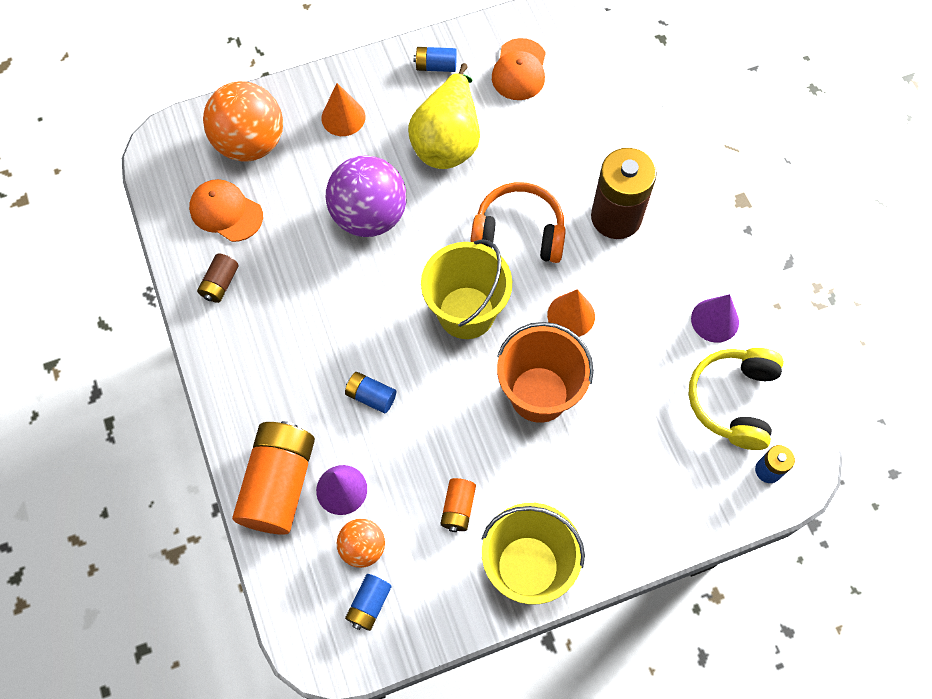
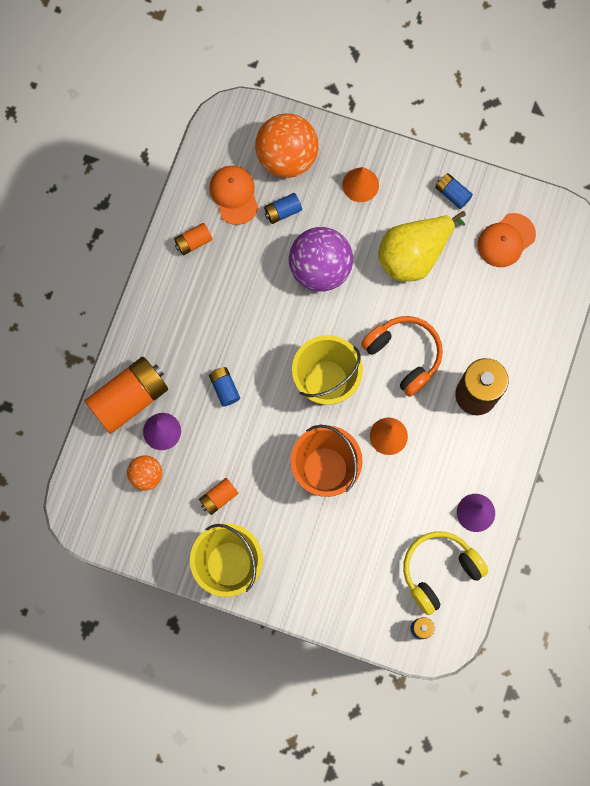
camera: 40 degrees right, 10 degrees up
(220, 283) = (193, 242): brown battery -> orange battery
(369, 604) = (124, 510): blue battery -> blue battery (282, 211)

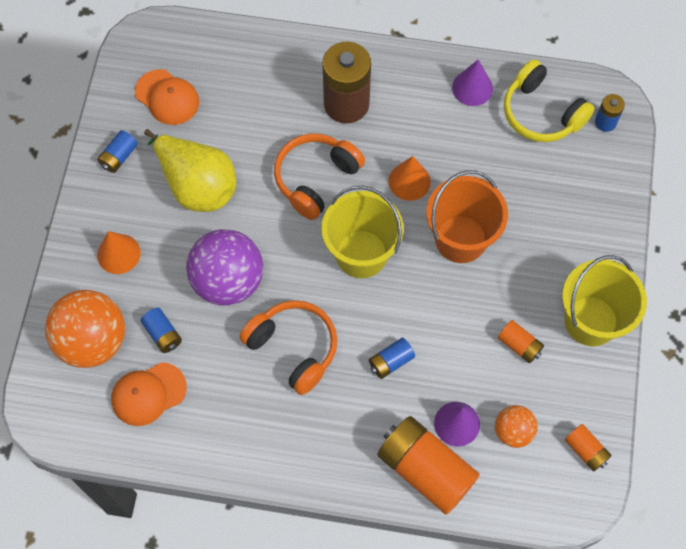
camera: 100 degrees left, 10 degrees down
(193, 242) = (215, 431): orange battery -> orange battery (585, 450)
(251, 312) = (293, 348): none -> orange headphones

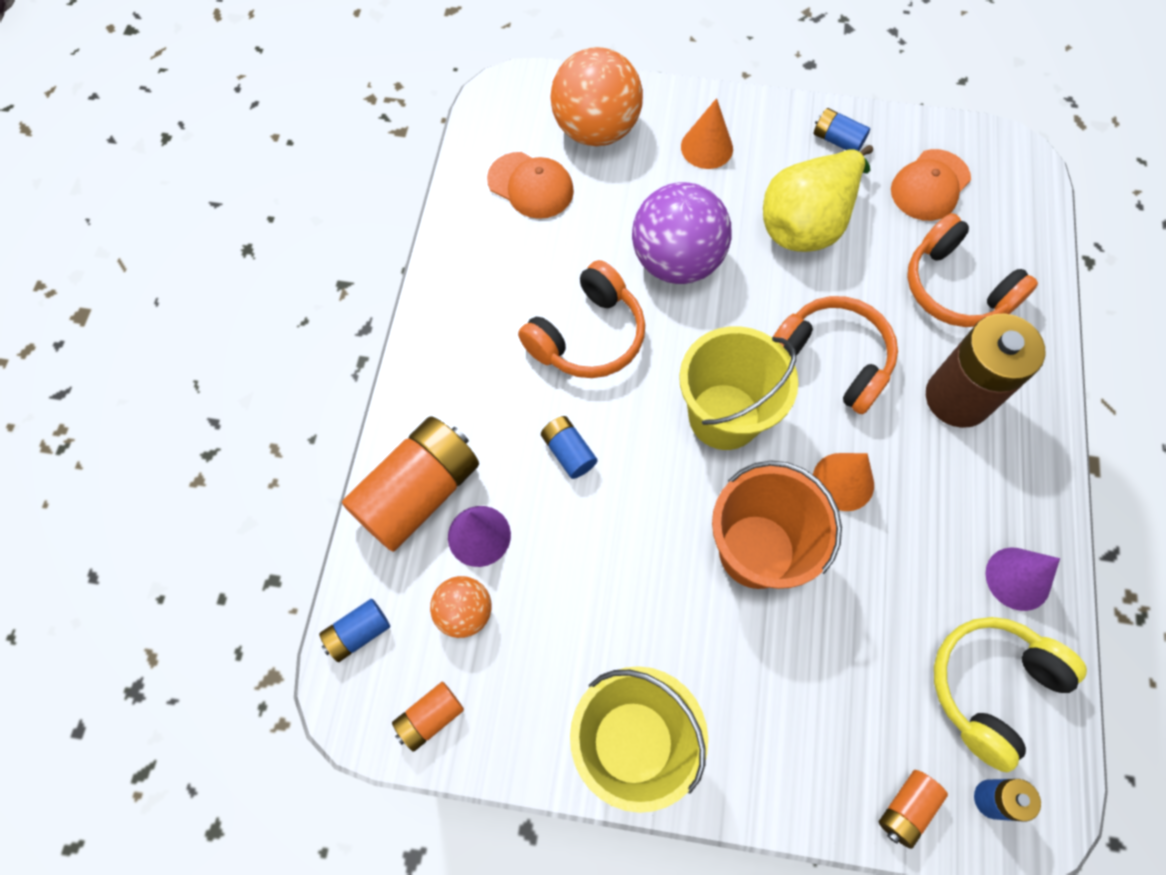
camera: 90 degrees right, 0 degrees up
(148, 394) = (531, 186): orange cap -> orange cap turned 150 degrees clockwise
(162, 334) = (605, 196): blue battery -> blue battery (358, 633)
(258, 93) = (955, 288): none -> orange headphones
(519, 345) = (592, 628): orange battery -> orange battery (906, 808)

